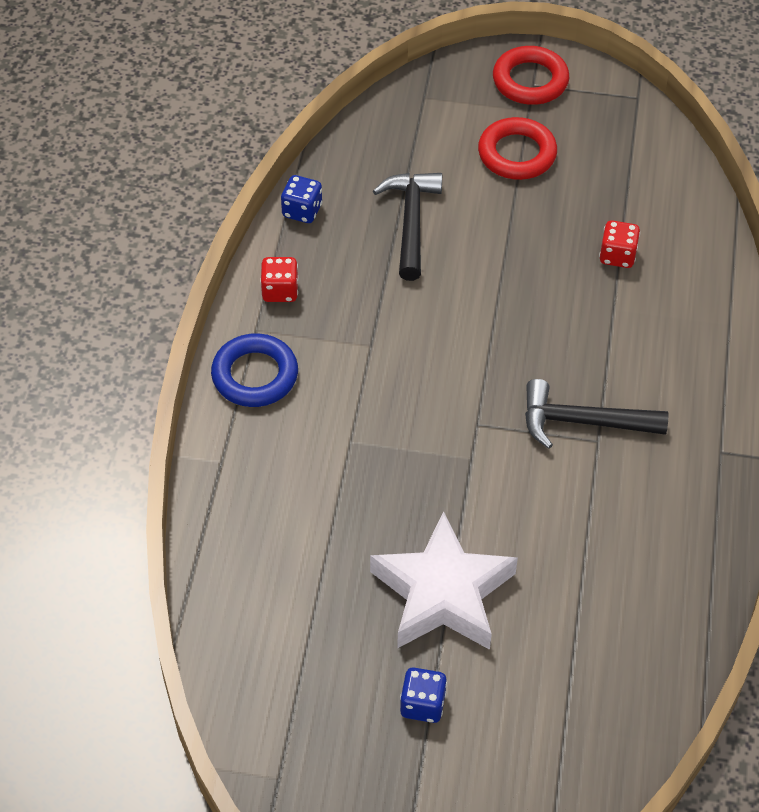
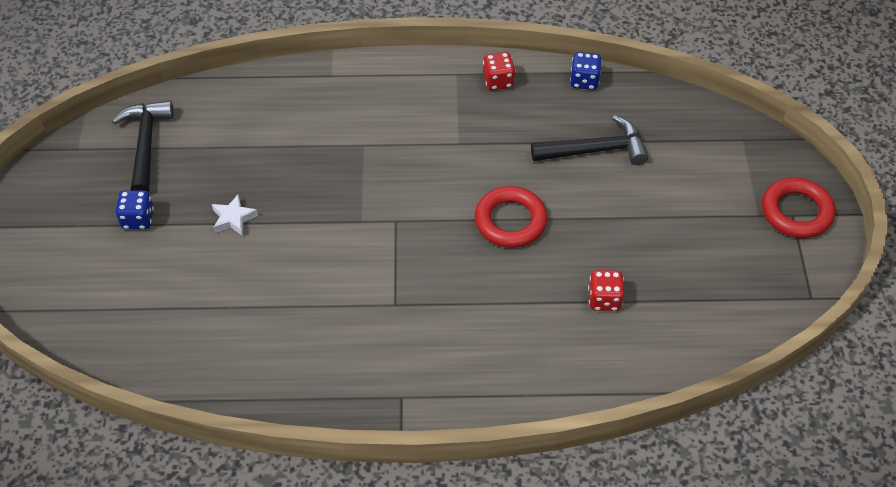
camera: 80 degrees right, 0 degrees up
(255, 375) = (413, 80): blue ring -> none
(442, 593) = (233, 218): white star -> white star, size x0.41
(517, 154) = (700, 212): red ring -> red ring (510, 221)
(583, 422) = (412, 291): black hammer -> black hammer (146, 145)

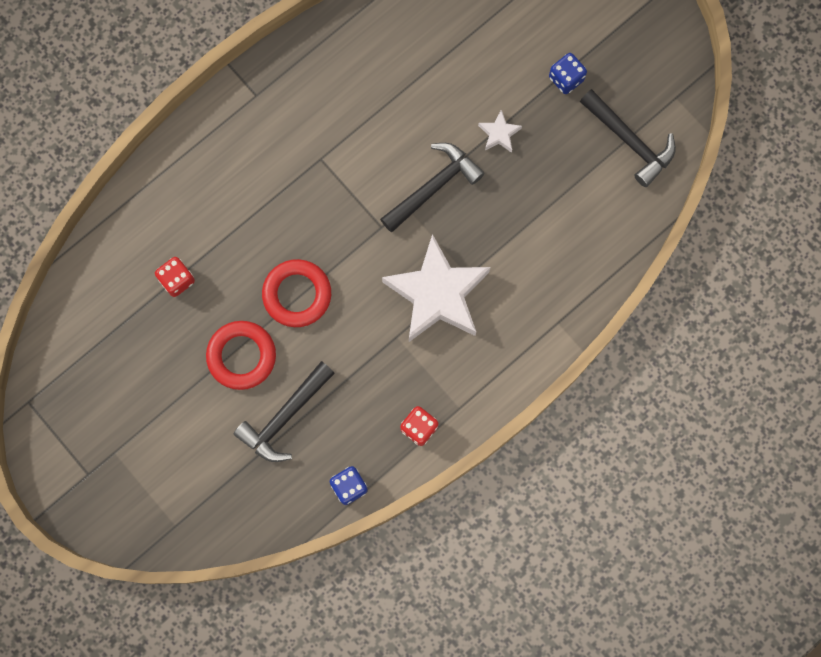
camera: 140 degrees right, 25 degrees up
(325, 219) = (433, 187): none -> black hammer
(399, 148) = (437, 294): none -> white star
(796, 212) = (86, 479): red ring -> red ring (241, 356)

